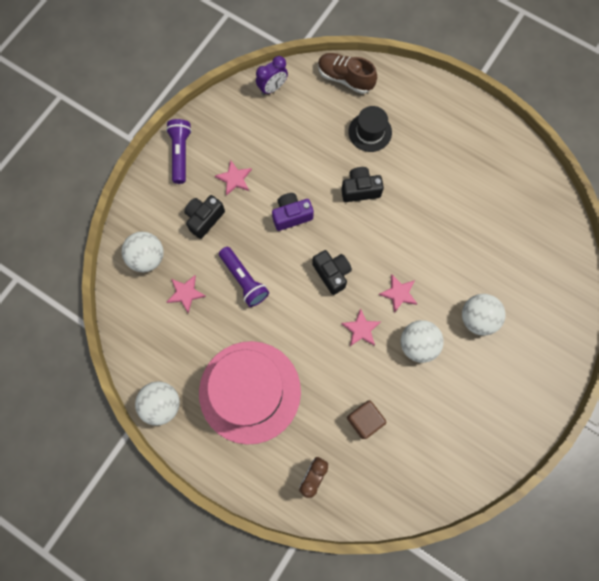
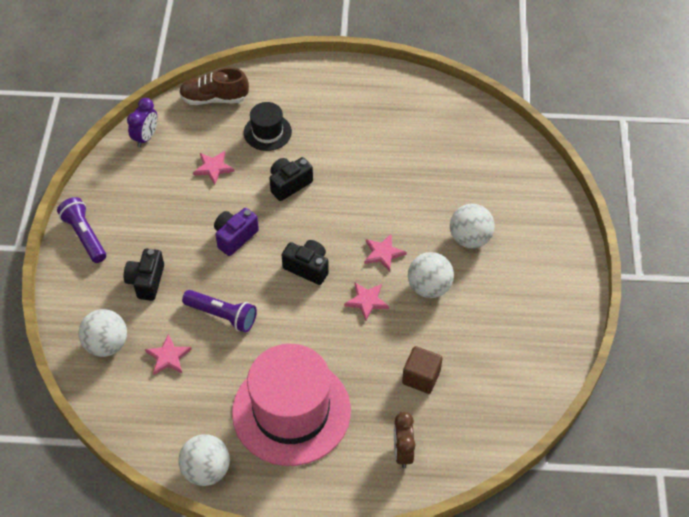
camera: 30 degrees left, 20 degrees down
(234, 179) = (156, 232): pink star -> pink star (213, 168)

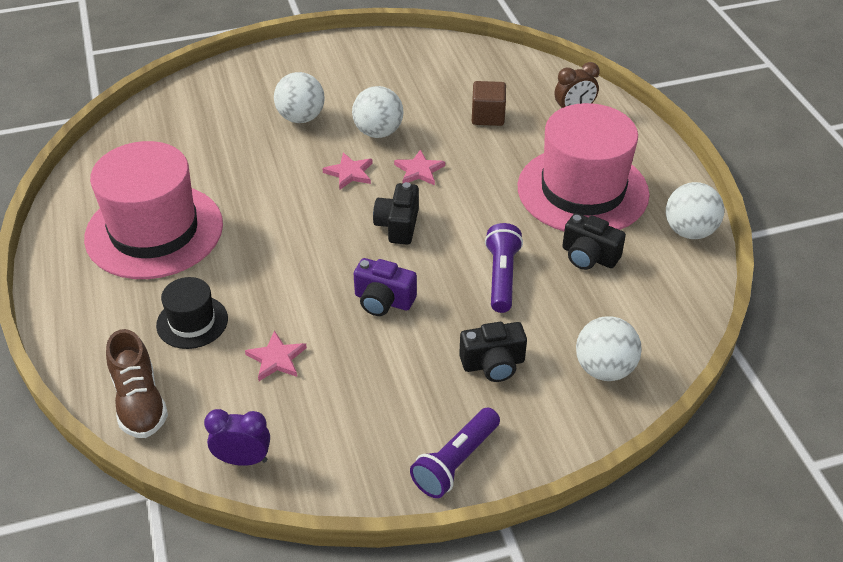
camera: 110 degrees left, 10 degrees down
(168, 357) = (583, 305): pink star -> none
(289, 184) = (277, 275): black camera -> black camera (589, 256)
(366, 126) = (154, 231): none -> pink hat

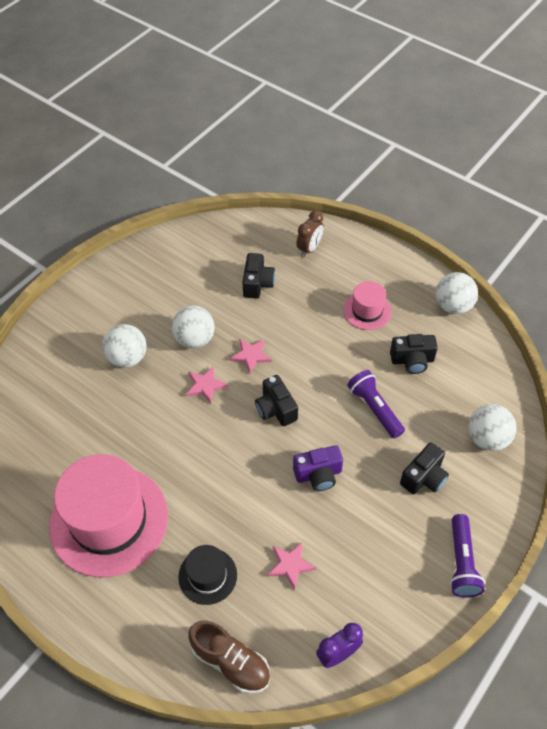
camera: 35 degrees left, 10 degrees up
(488, 116) = (257, 284): brown cube -> black camera
(582, 190) = (367, 311): pink hat -> pink hat, size x0.48

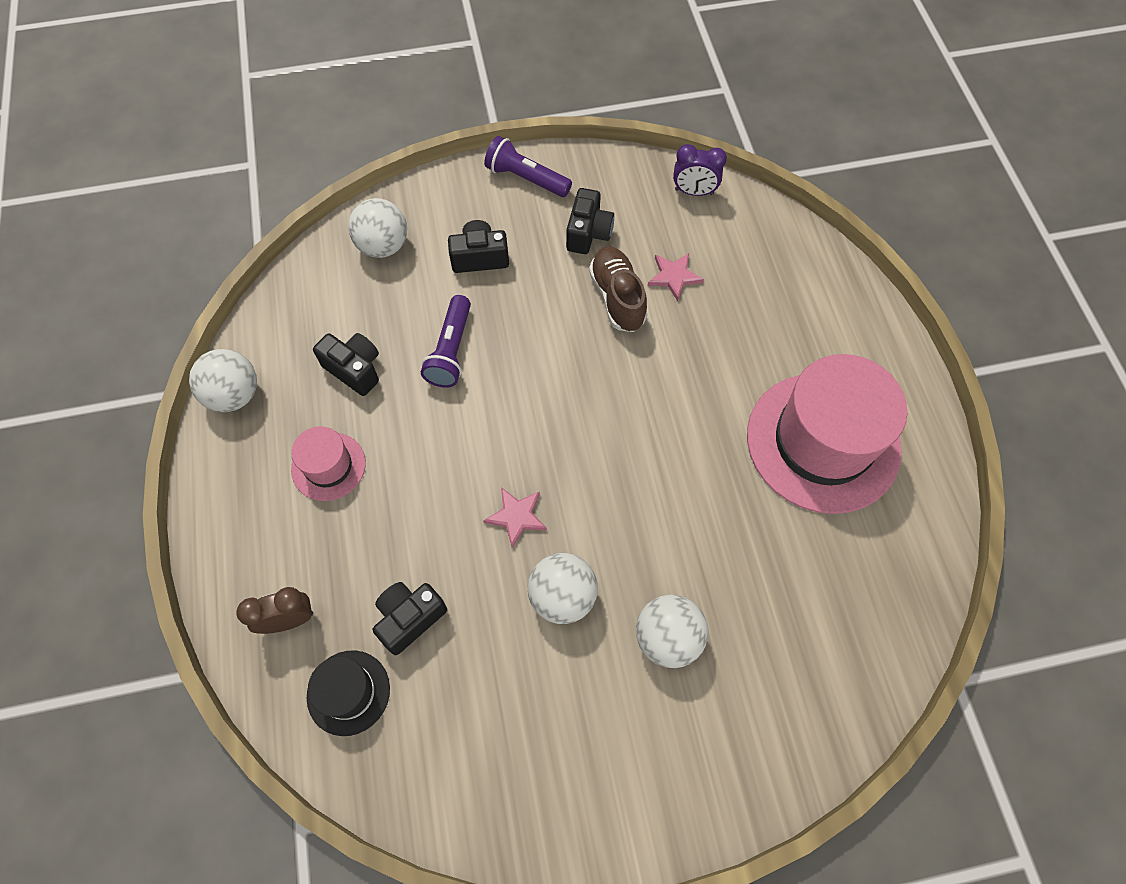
camera: 140 degrees left, 10 degrees up
(205, 385) = (602, 519): pink star -> none
(207, 576) = (758, 321): black hat -> black hat (348, 692)
(231, 662) = (788, 245): brown shoe -> brown shoe (617, 297)
(276, 409) = (550, 428): black camera -> black camera (588, 233)
(318, 474) = (573, 331): purple camera -> none
(461, 562) = (526, 178): purple flashlight -> purple flashlight turned 105 degrees counterclockwise

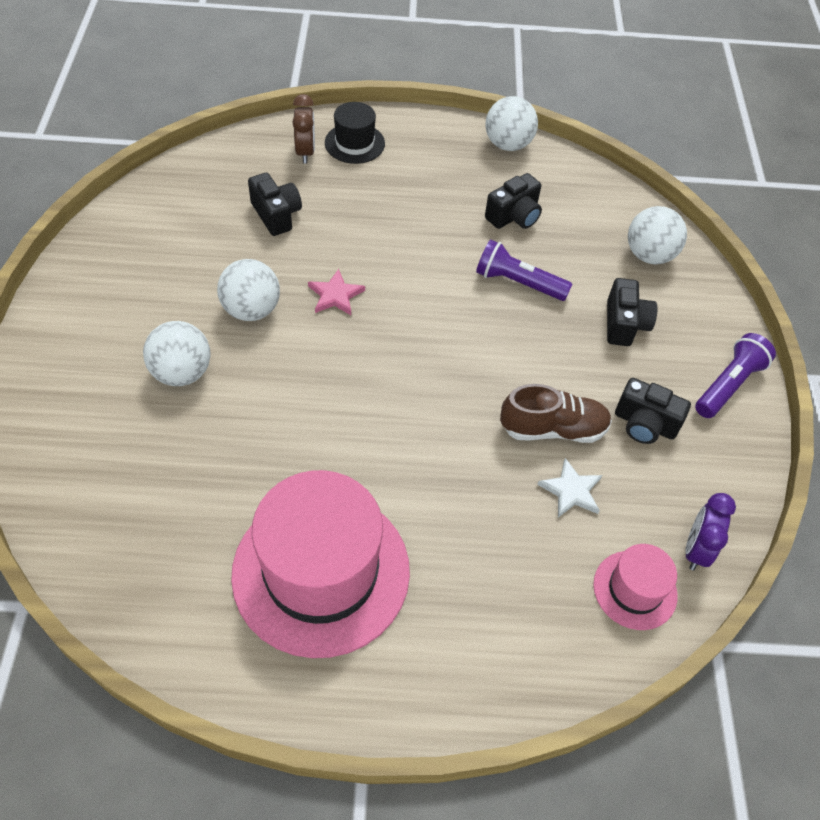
camera: 100 degrees right, 10 degrees down
(328, 466) = (425, 188): pink hat -> pink hat (635, 590)
(348, 692) = (236, 175): black hat -> black hat (354, 143)
(674, 277) = (571, 491): pink star -> white star

